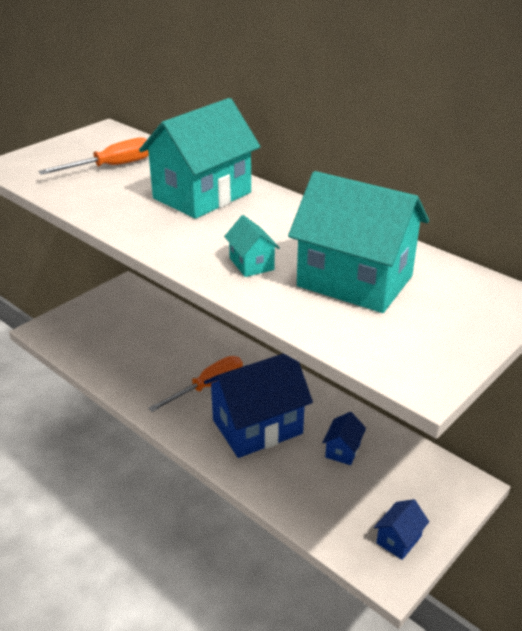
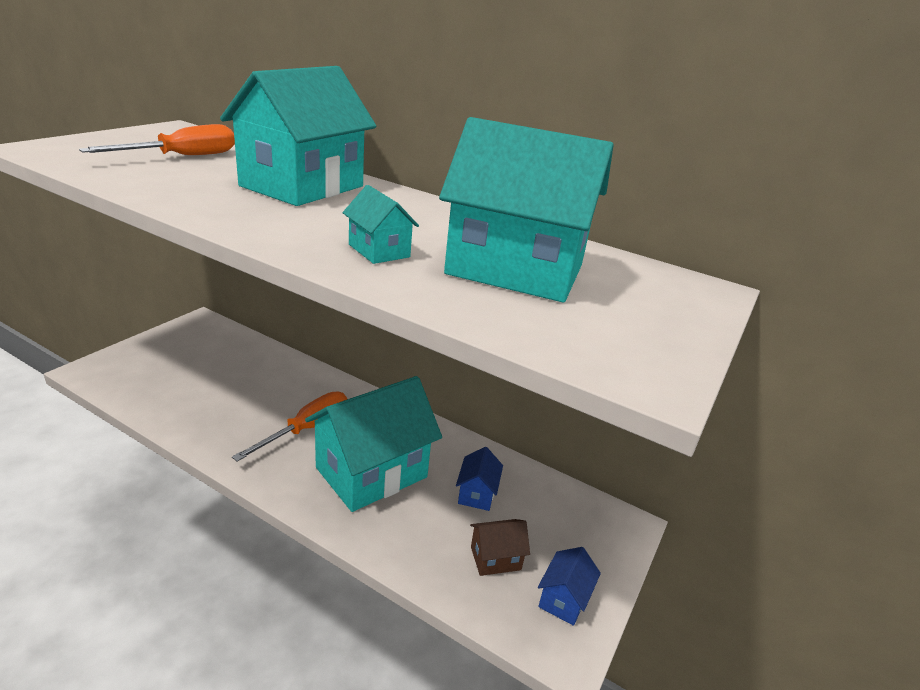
camera: 15 degrees left, 5 degrees down
(257, 427) = (371, 472): blue house -> turquoise house
(348, 503) = (495, 558): none -> brown house

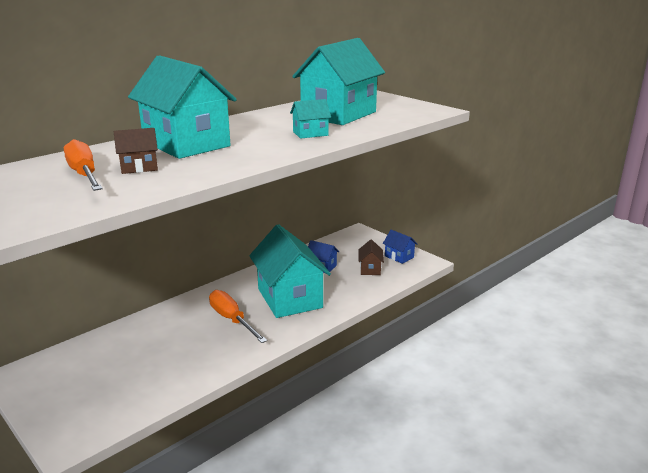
camera: 70 degrees left, 5 degrees down
(205, 173) = (139, 167): none -> brown house

